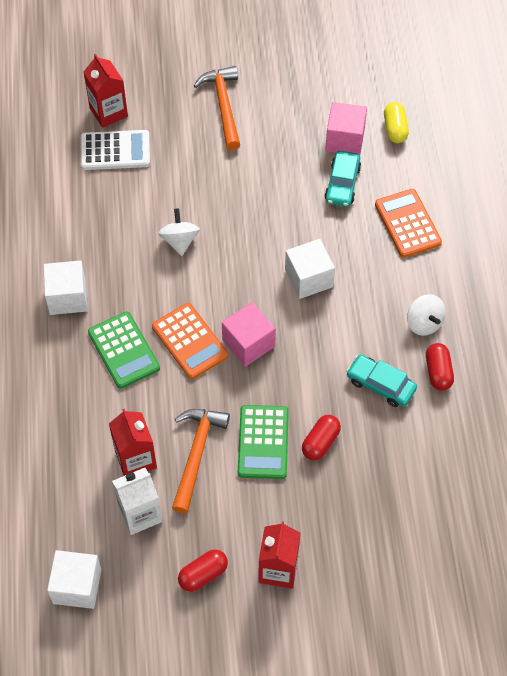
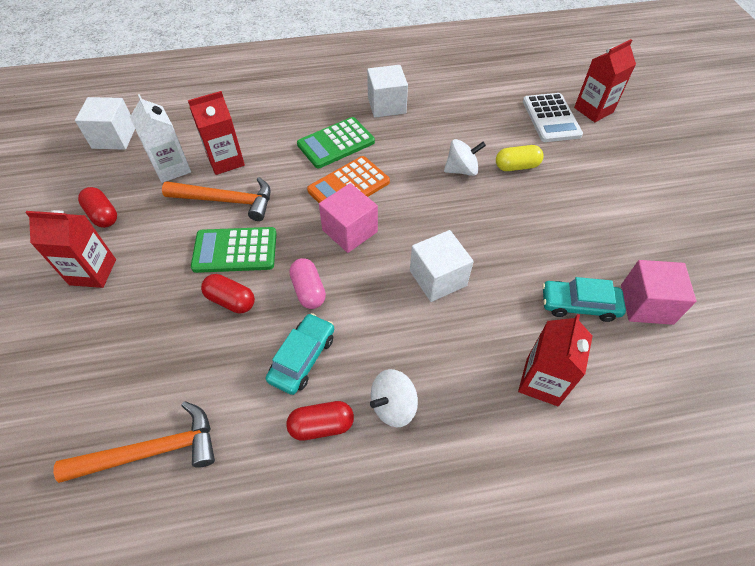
camera: 85 degrees right, 5 degrees down
(223, 105) = (642, 190): orange hammer -> orange hammer (152, 451)
(314, 379) = (308, 290): none -> pink capsule
(395, 129) = (689, 361): yellow capsule -> yellow capsule (516, 166)
(407, 223) = (542, 381): orange calculator -> red carton

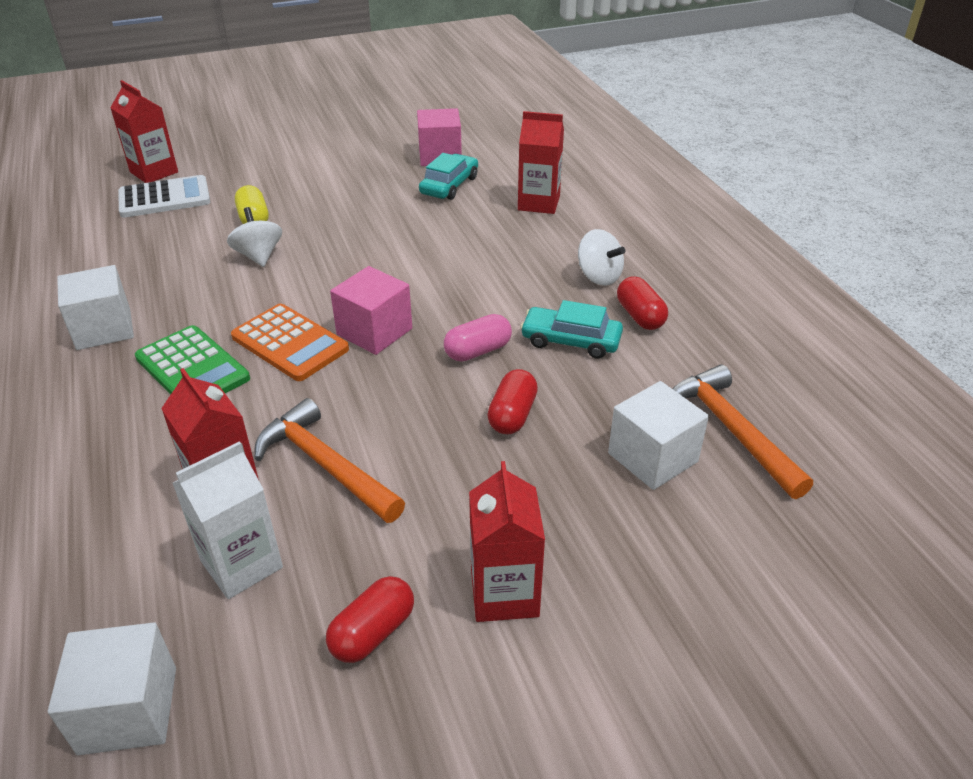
camera: 100 degrees left, 15 degrees down
(227, 201) = (325, 465): orange hammer -> orange hammer turned 45 degrees counterclockwise
(235, 250) = (426, 431): green calculator -> none
(438, 278) = (436, 262): white cube -> white cube (652, 457)
(579, 304) = (449, 185): turquoise car -> turquoise car turned 150 degrees counterclockwise

